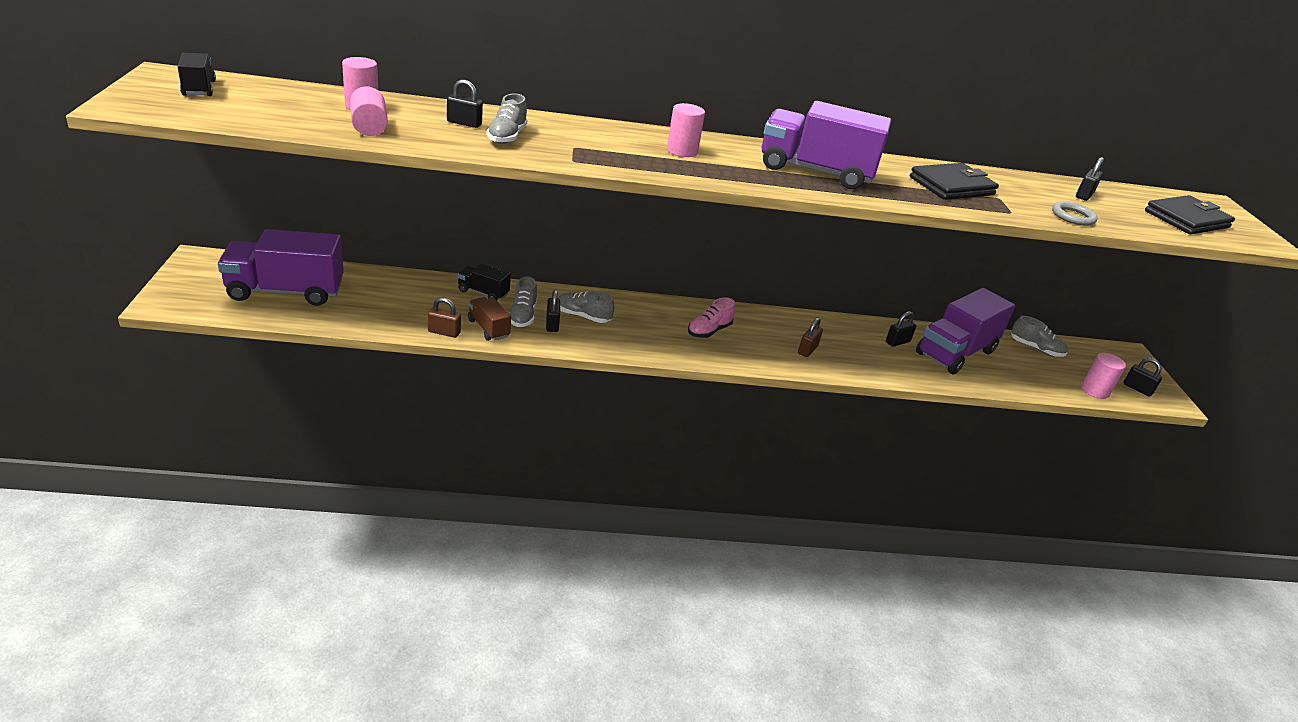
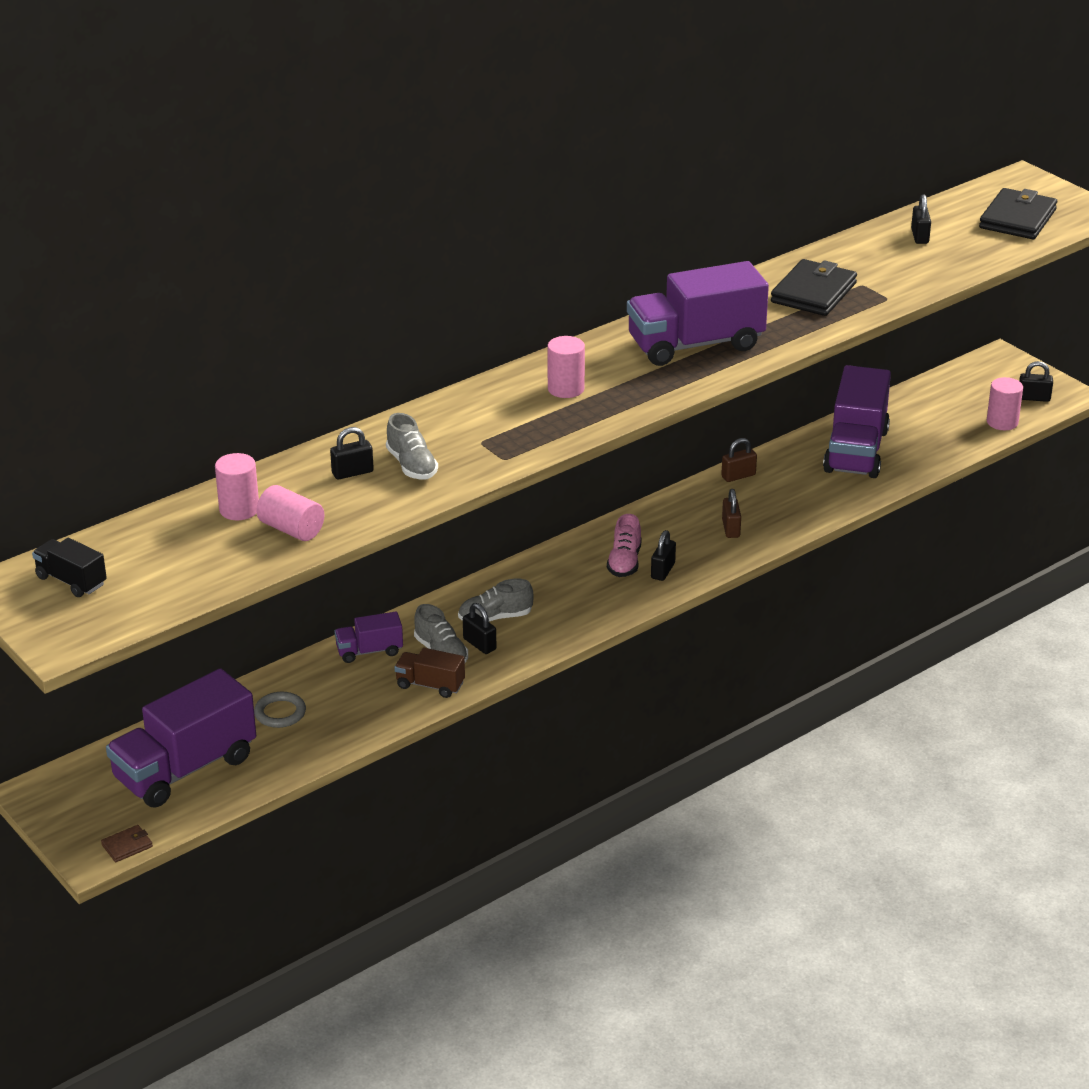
camera: 30 degrees left, 0 degrees up
(186, 309) = (127, 846): none -> brown wallet
(444, 332) = (397, 714): brown padlock -> brown padlock (738, 476)
(483, 293) = (369, 651): black truck -> purple truck
(897, 342) = (797, 470): black padlock -> black padlock (663, 571)
(1035, 348) = (918, 403): grey shoe -> none
(1073, 217) = (935, 273): grey ring -> grey ring (280, 713)

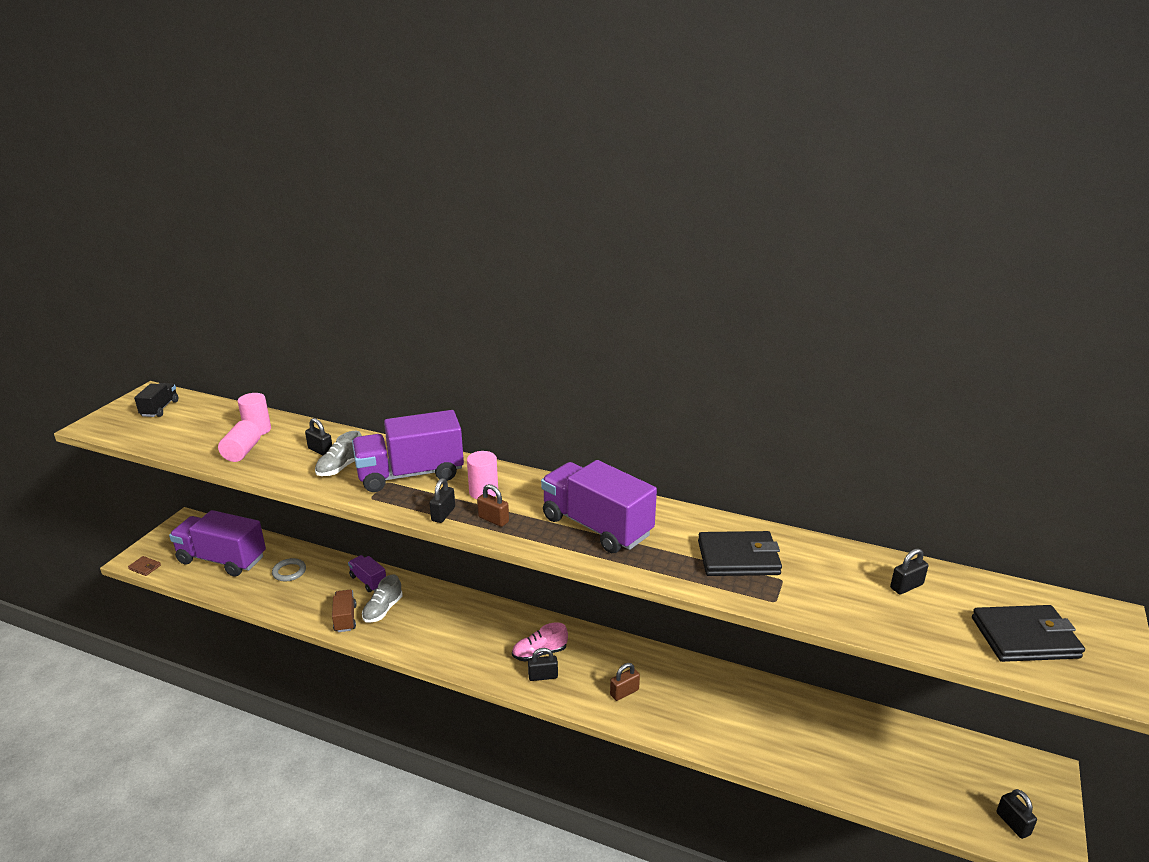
camera: 60 degrees right, 5 degrees down
(479, 644) = (401, 622): black padlock -> black padlock (443, 514)
(495, 618) = (434, 618): grey shoe -> none
(738, 476) = (696, 670): brown padlock -> brown padlock (493, 519)
(856, 451) = (796, 726): purple truck -> purple truck (410, 474)
(1002, 422) = (945, 813): pink cylinder -> none

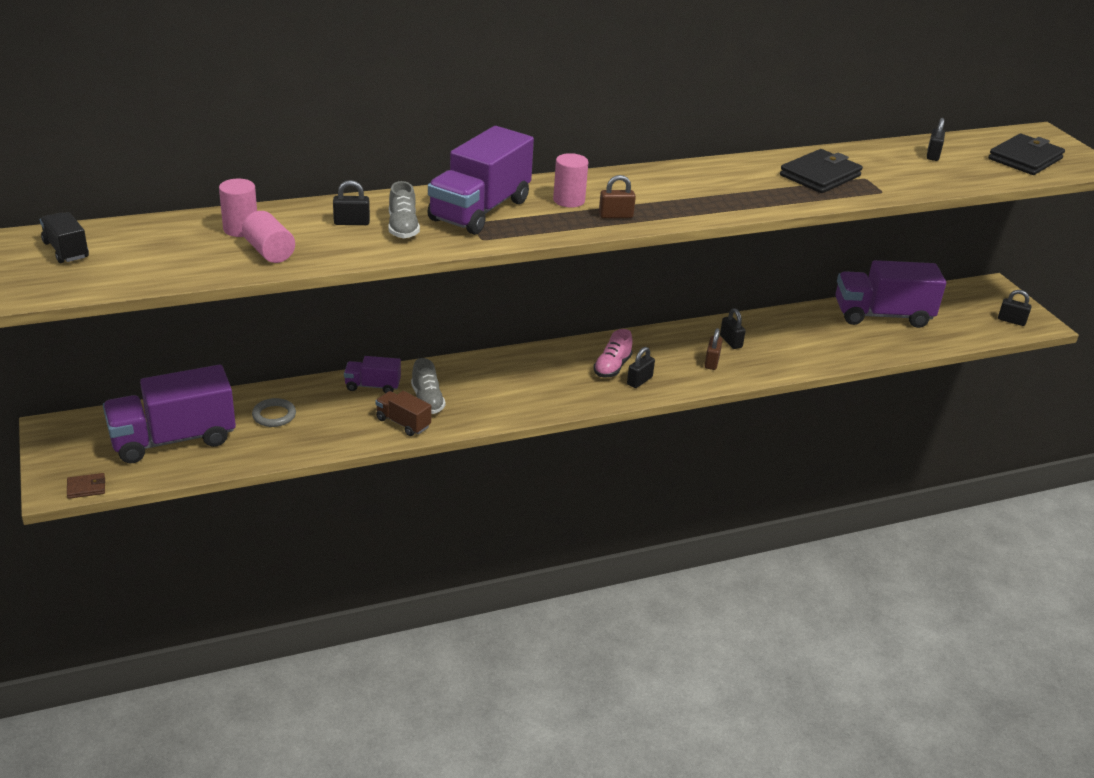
camera: 45 degrees left, 5 degrees up
(443, 514) = (569, 227): black padlock -> black padlock (730, 341)
(596, 526) = (697, 192): purple truck -> purple truck (882, 315)

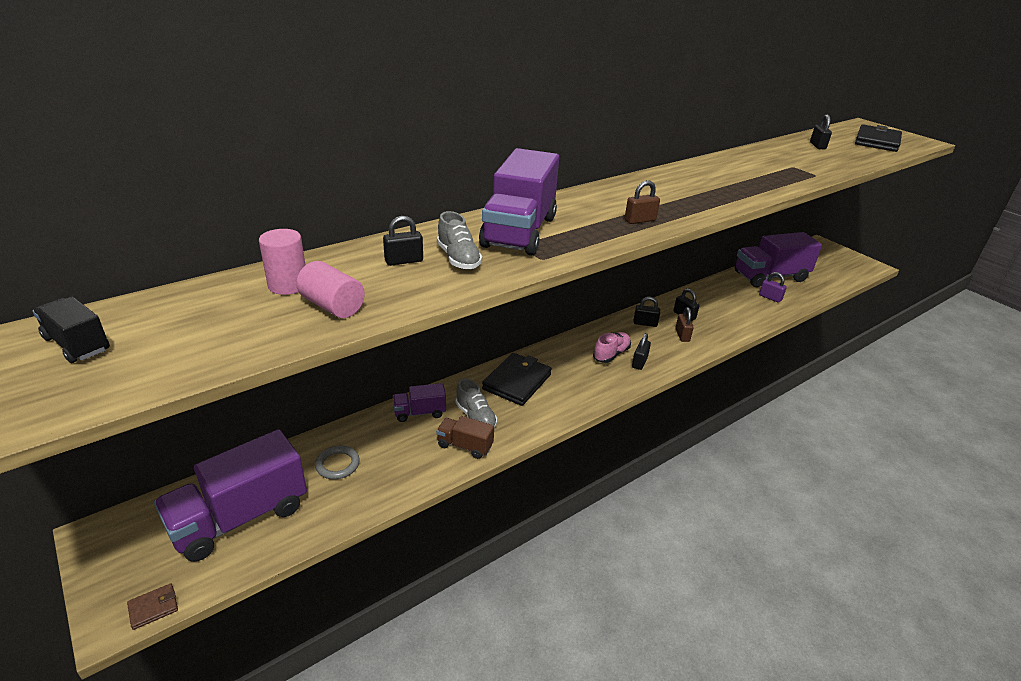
camera: 15 degrees left, 0 degrees up
(569, 200) = (589, 212): pink cylinder -> none
(612, 367) = (611, 354): pink shoe -> pink shoe turned 150 degrees counterclockwise
(820, 176) = (760, 169): black wallet -> black wallet (517, 382)
(860, 339) = (770, 297): none -> purple padlock
(1011, 321) = (852, 267): black padlock -> black padlock (645, 323)

